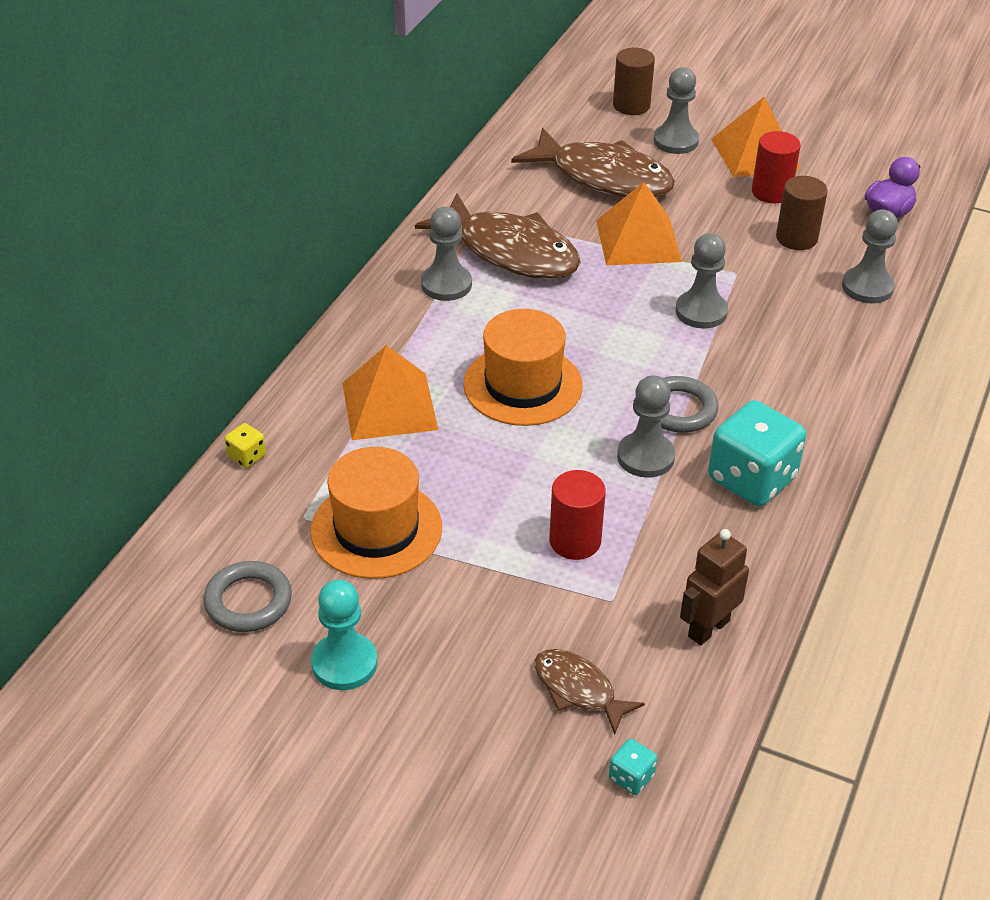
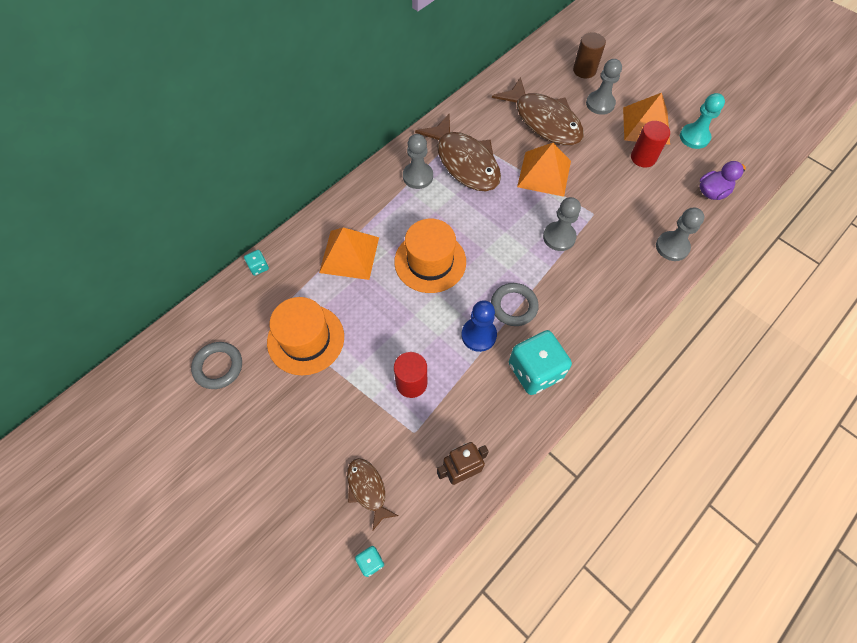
camera: 20 degrees right, 20 degrees up
(247, 456) = (258, 267): yellow dice -> turquoise dice
(344, 663) = (250, 426): turquoise pawn -> turquoise pawn (694, 137)
(645, 457) = (478, 335): grey pawn -> blue pawn
(796, 238) = (643, 197): brown cylinder -> none

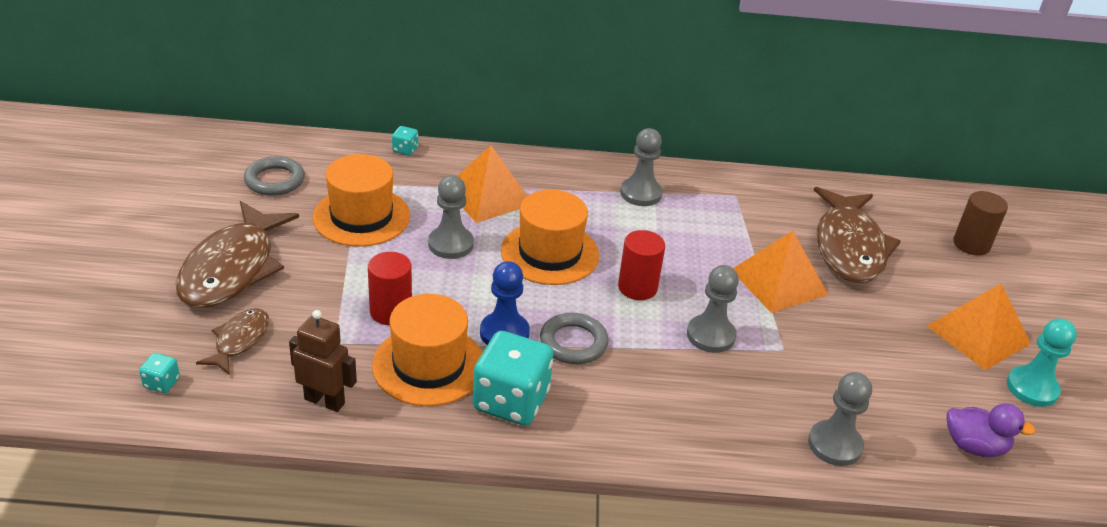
camera: 45 degrees right, 25 degrees down
(465, 162) = (705, 216): brown fish -> brown fish (232, 268)
(474, 394) = (429, 365): none -> orange hat
(600, 104) = (945, 280): grey pawn -> grey pawn (451, 244)
(643, 158) = (926, 354): red cylinder -> red cylinder (637, 287)

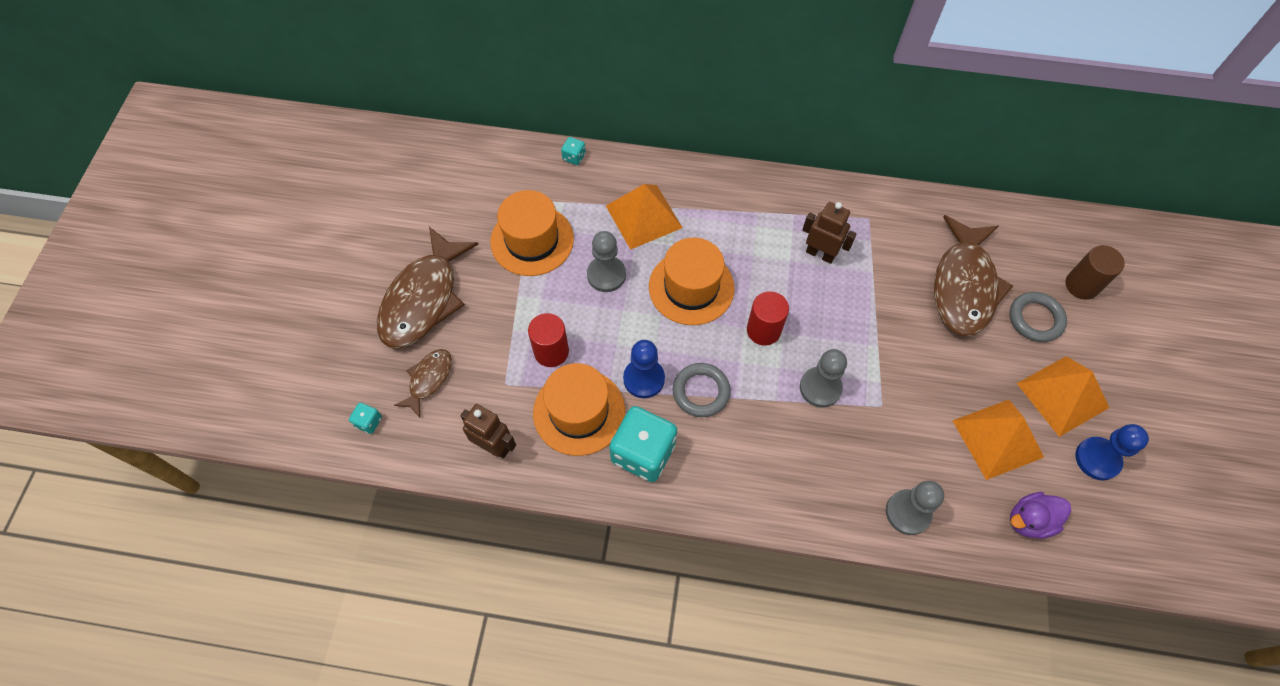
camera: 10 degrees right, 25 degrees up
(274, 180) = (460, 195): grey ring -> grey ring (1035, 319)
(640, 193) = (781, 215): grey pawn -> none
(689, 224) = (820, 254): none -> brown robot
(778, 282) = (891, 327): orange pyramid -> orange pyramid (997, 438)
(974, 446) = (1029, 520): purple duck -> purple duck turned 135 degrees clockwise
(1032, 388) = (1097, 459): turquoise pawn -> blue pawn

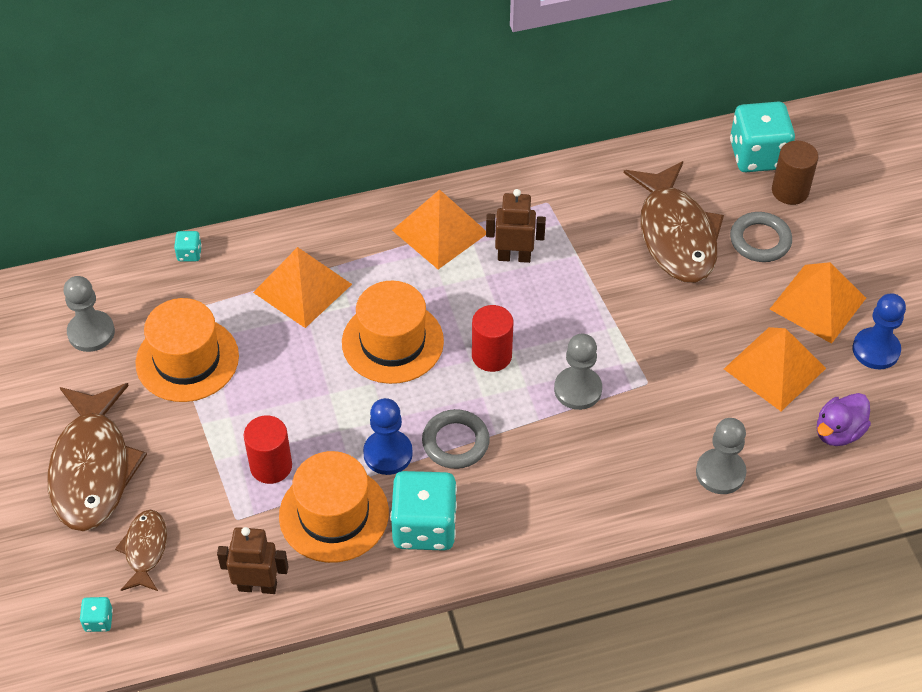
camera: 25 degrees left, 10 degrees down
(606, 275) = (292, 364): grey pawn -> grey pawn (91, 332)
(771, 210) = (440, 231): none -> orange pyramid
(1066, 243) = (757, 155): none -> turquoise dice

